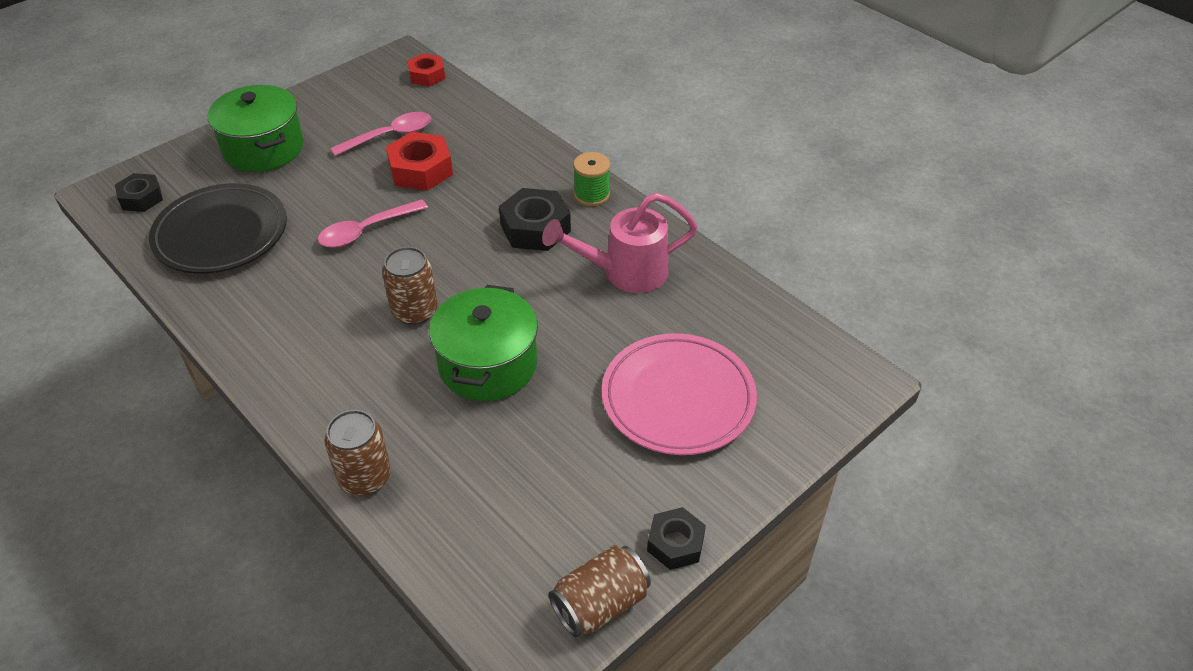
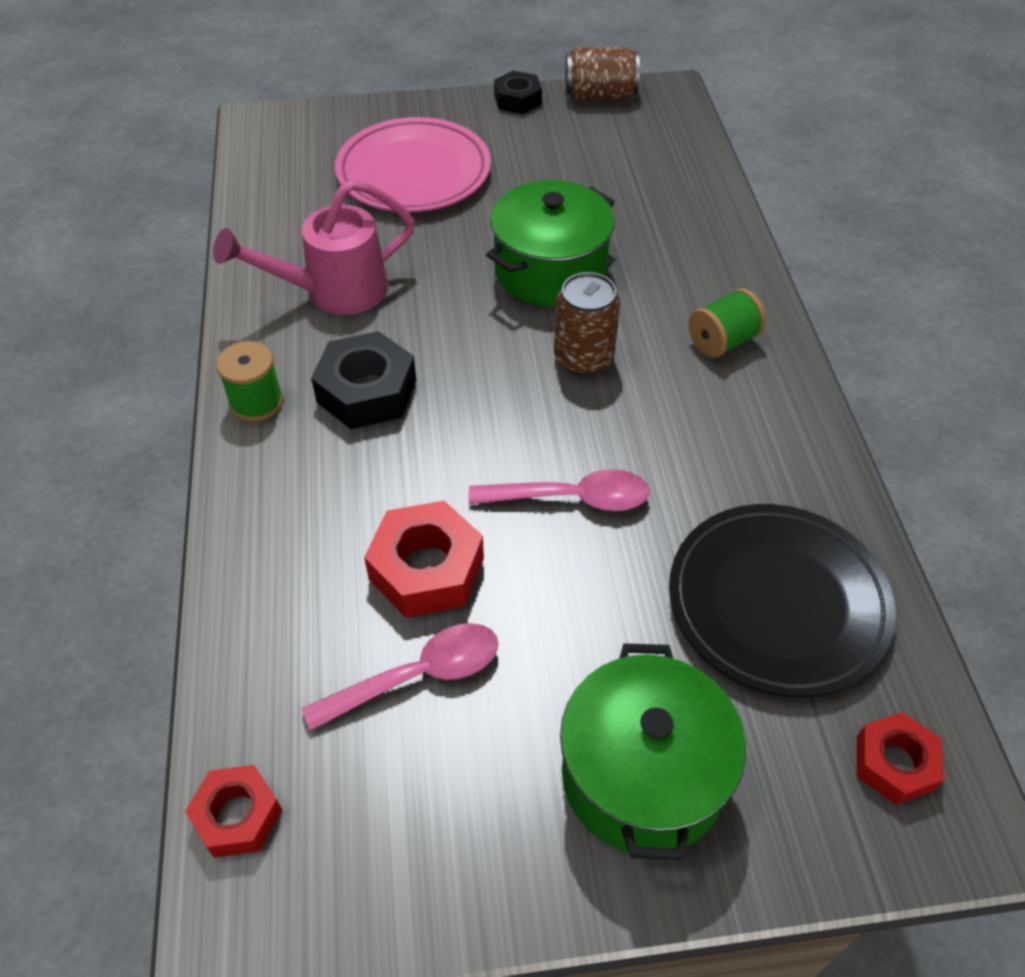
camera: 145 degrees left, 5 degrees up
(141, 198) = (894, 763): black nut -> red nut
(320, 371) = (722, 341): none -> green spool
(365, 477) = (725, 233): brown can -> none
(390, 136) = (418, 676): pink spoon -> pink spoon turned 150 degrees clockwise
(624, 273) = (332, 292): pink watering can -> pink watering can turned 135 degrees clockwise

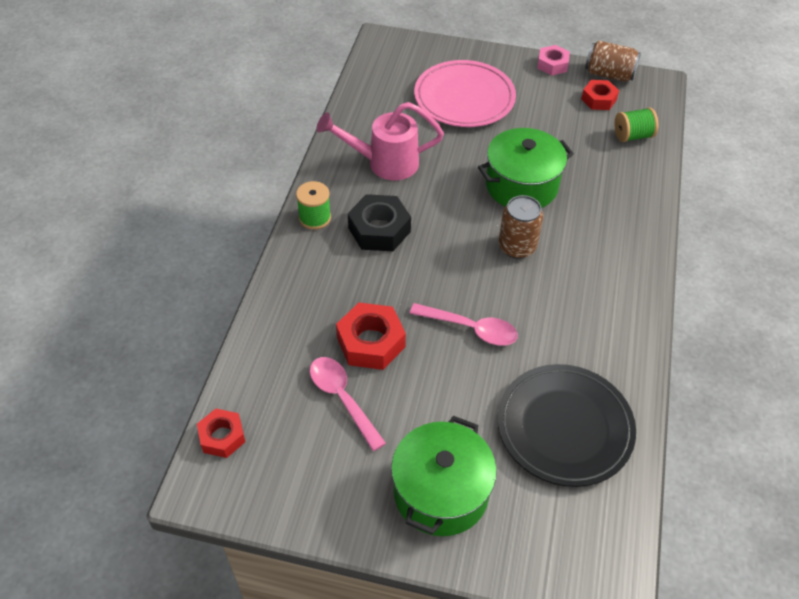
camera: 20 degrees right, 0 degrees up
(418, 676) = (342, 398): pink spoon -> pink spoon turned 120 degrees counterclockwise
(517, 100) = (552, 65): black nut -> pink nut
(722, 341) = (610, 262): green spool -> green spool (632, 136)
(894, 763) = (588, 537): red nut -> red nut (598, 99)

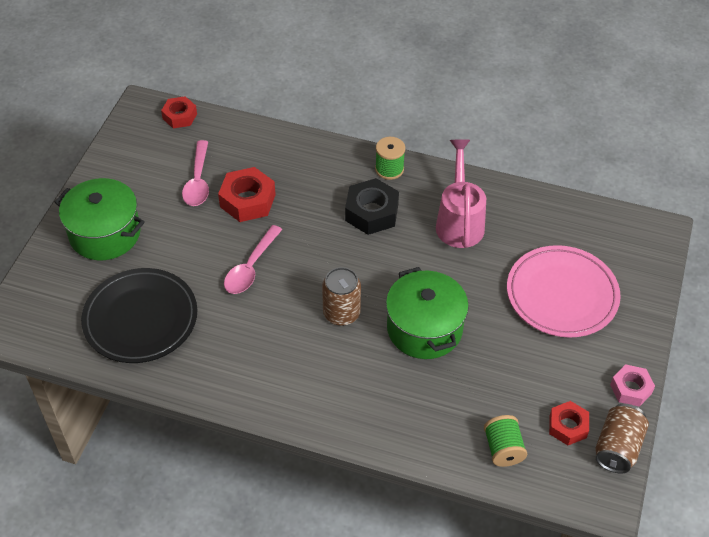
camera: 95 degrees right, 0 degrees up
(342, 398) = (198, 181): pink spoon -> pink spoon turned 120 degrees clockwise

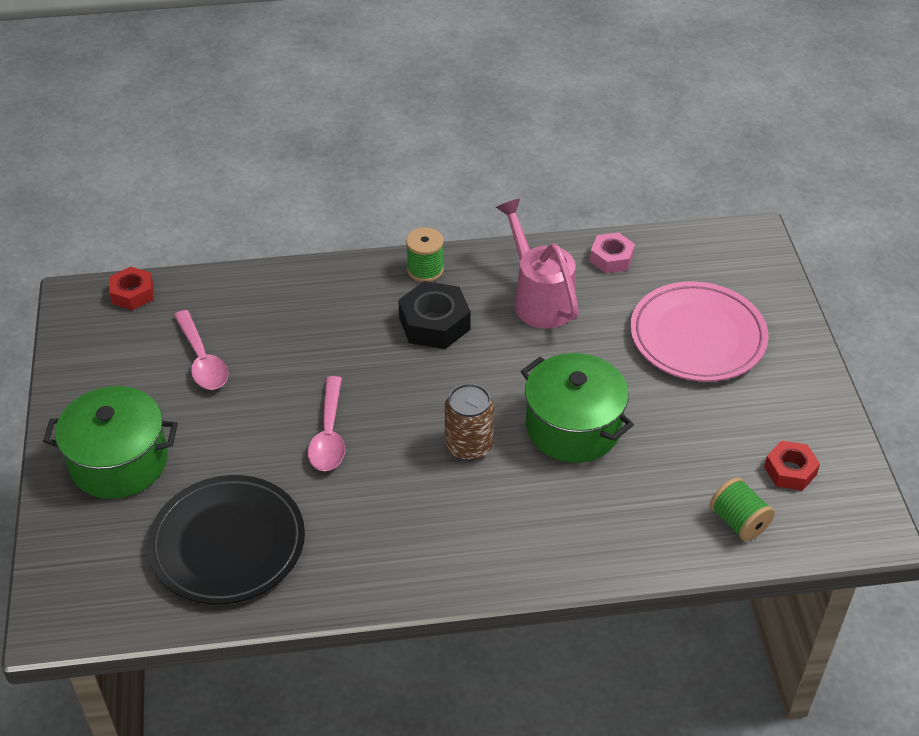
camera: 25 degrees left, 5 degrees down
(247, 200) = (278, 361): red nut -> none
(617, 447) = (853, 472): brown can -> none
(631, 389) = (828, 407): pink nut -> pink nut (611, 258)

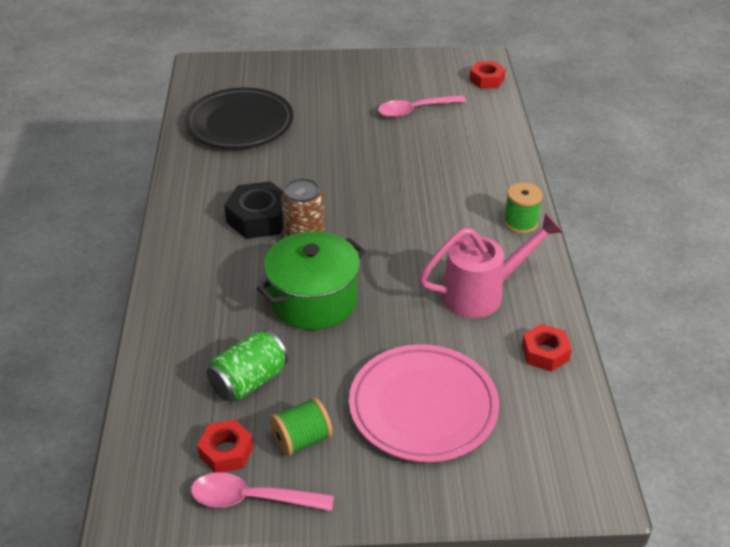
camera: 95 degrees right, 5 degrees down
(119, 461) = (322, 81): green pot -> none
(329, 435) = (330, 166): pink spoon -> pink spoon (251, 499)
(434, 323) = (450, 225): black nut -> black nut (259, 218)
(611, 258) = (545, 353): pink nut -> red nut
(700, 466) = (249, 381): none -> green can
(738, 522) = (176, 399): green spool -> green spool (302, 439)

